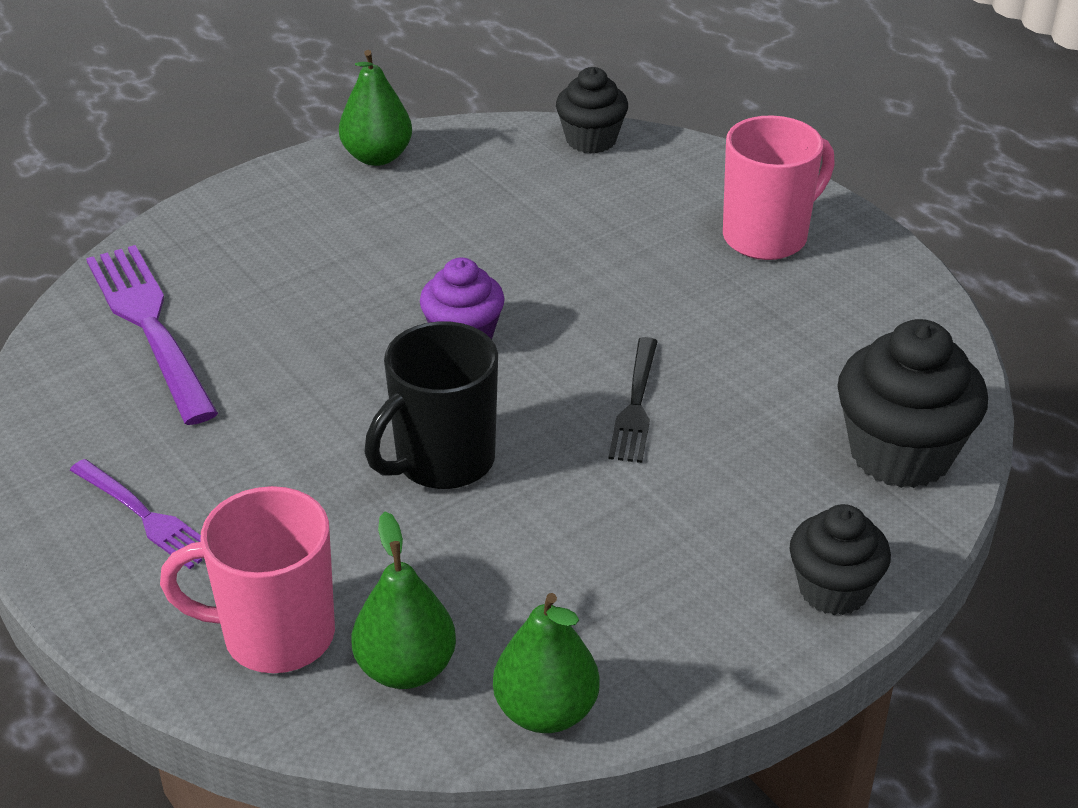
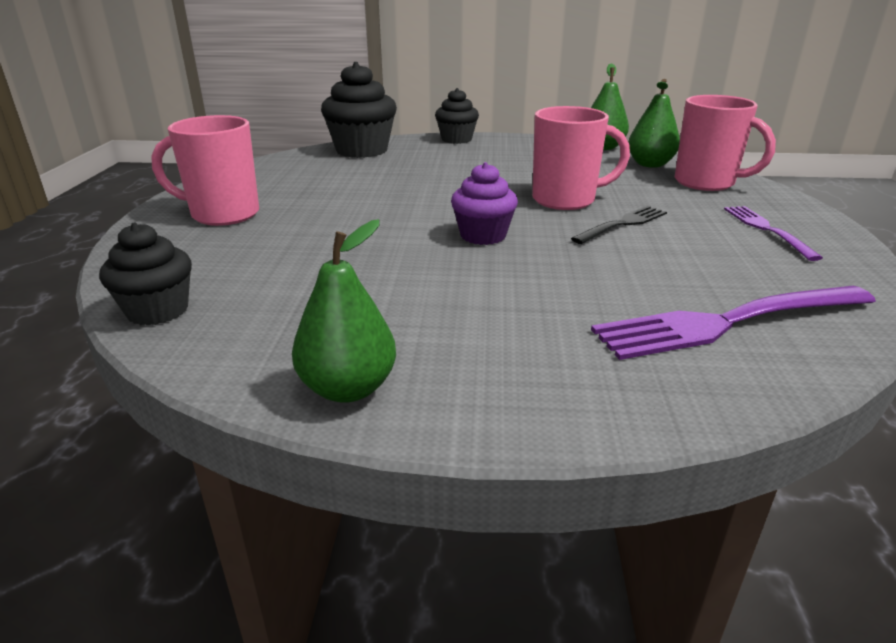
camera: 140 degrees left, 10 degrees down
(150, 326) = (728, 322): purple fork -> purple fork turned 60 degrees clockwise
(442, 462) = (566, 200): black mug -> pink mug
(635, 405) = (437, 188): black fork -> black fork (622, 224)

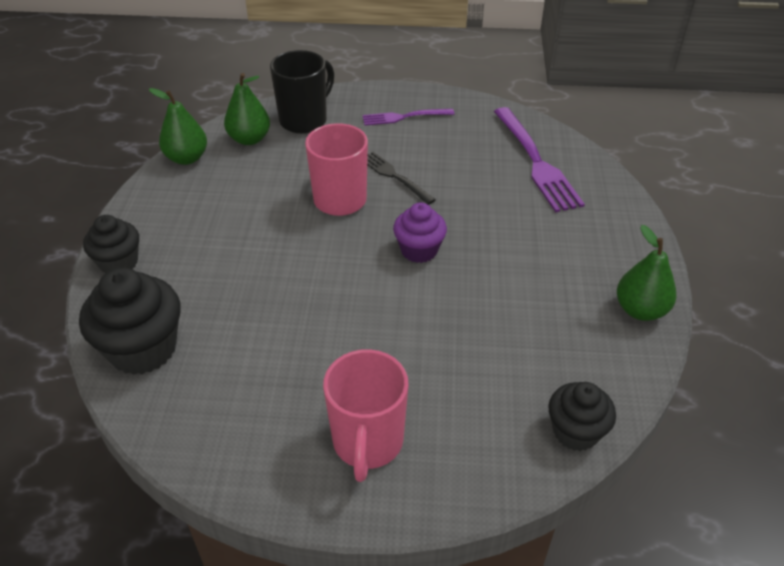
camera: 90 degrees left, 15 degrees up
(706, 183) = (304, 120): pink mug -> black mug

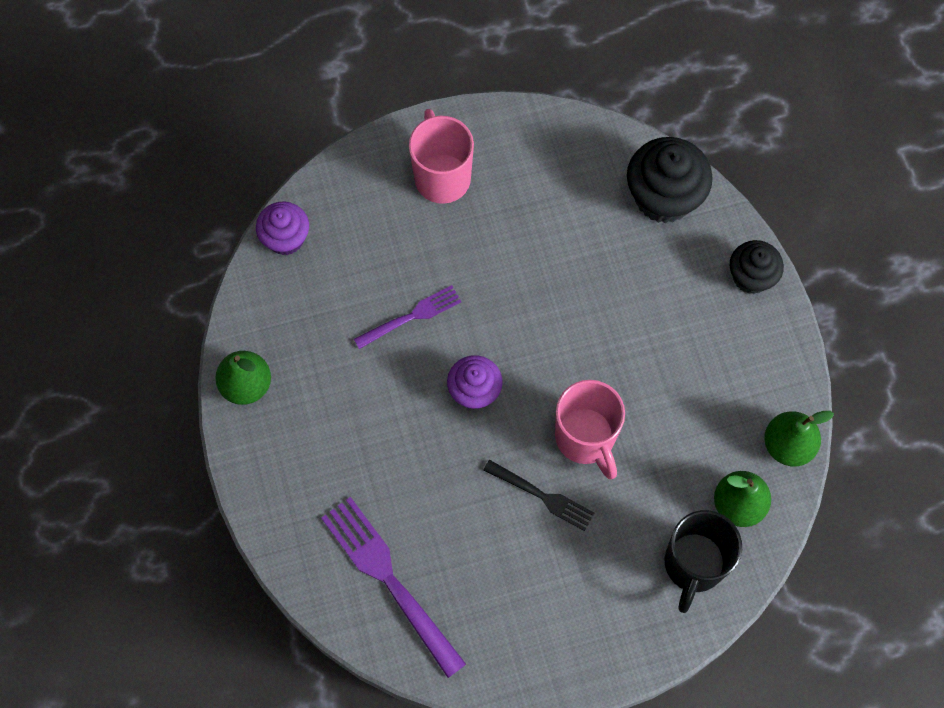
camera: 160 degrees right, 25 degrees up
(404, 117) = (575, 616): purple fork -> purple fork (411, 316)
(575, 431) = (285, 238): black cupcake -> purple cupcake

